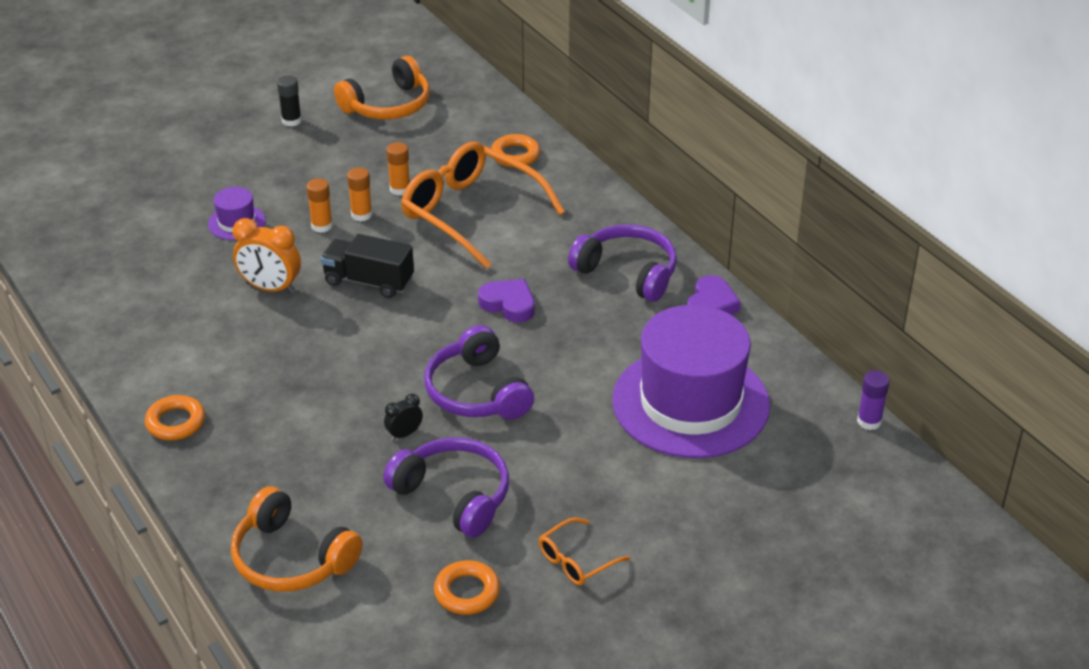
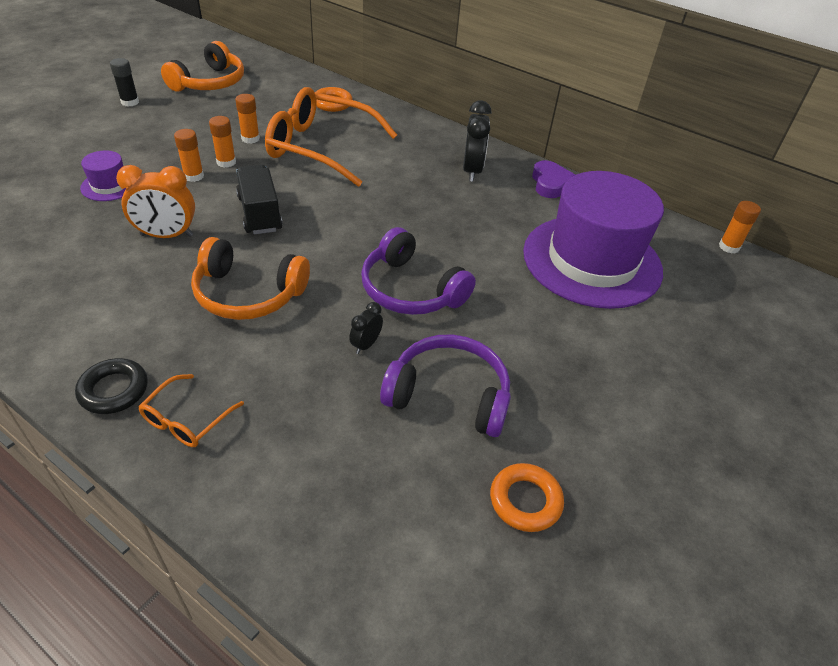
camera: 25 degrees left, 5 degrees up
(175, 422) = (114, 390): orange ring -> black ring
(291, 558) = (316, 519): orange headphones -> orange headphones (248, 293)
(369, 281) = (260, 214): black truck -> black truck turned 75 degrees clockwise
(508, 304) = (393, 211): purple heart -> none
(577, 560) = (604, 431): orange glasses -> orange glasses (187, 419)
(627, 272) = (472, 171): purple headphones -> black clock
(869, 421) = (729, 247): purple glue stick -> orange glue stick

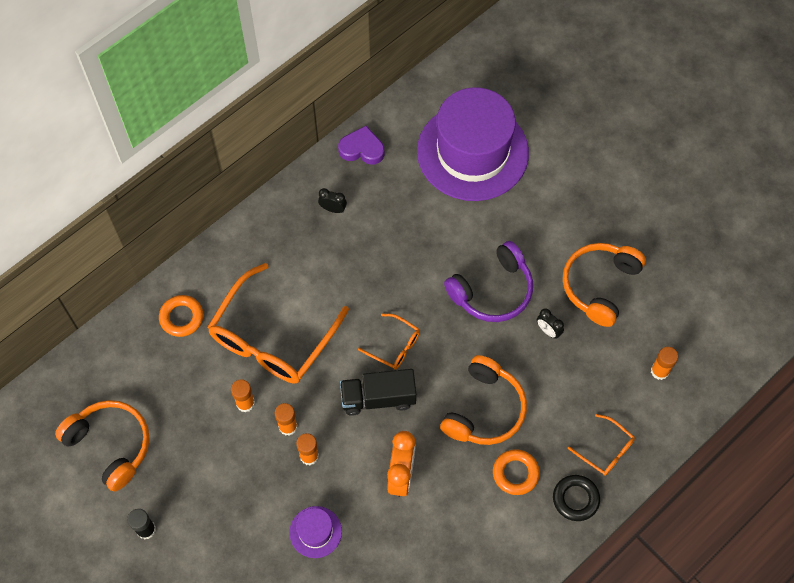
camera: 75 degrees left, 20 degrees up
(323, 220) = (394, 346): none -> orange glasses
(449, 395) = (600, 285): purple headphones -> orange headphones
(472, 171) = (333, 209): black clock -> black clock, size x0.53
(525, 501) = (682, 261): orange ring -> orange ring (515, 473)
(729, 247) = (467, 47): orange glue stick -> orange glue stick (659, 371)

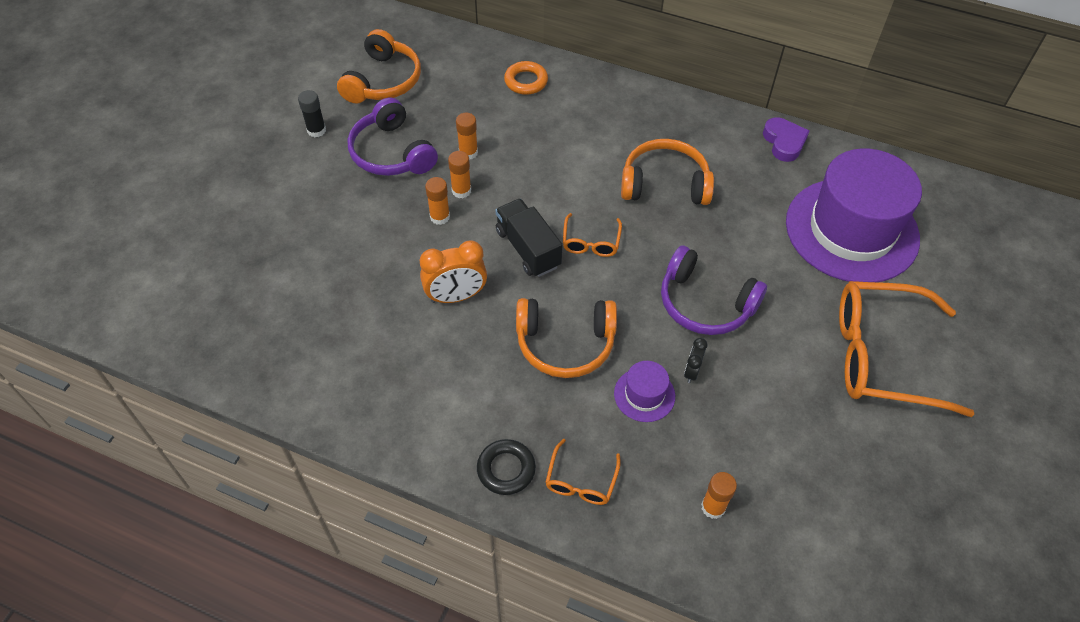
camera: 65 degrees right, 10 degrees down
(211, 470) = (392, 152): none -> purple headphones
(273, 337) = (545, 148): orange glasses -> orange glasses (883, 356)
(315, 532) = (365, 249): purple hat -> purple hat (644, 395)
(333, 209) = (704, 144): black clock -> none
(515, 473) = (507, 398): orange ring -> none
(600, 285) = (780, 404): orange headphones -> orange headphones (664, 184)

